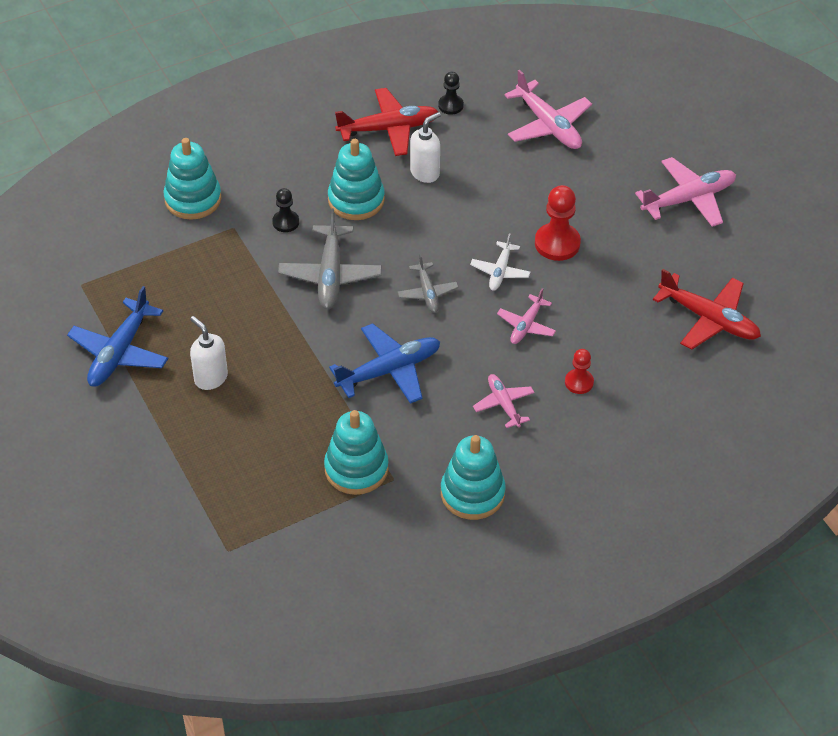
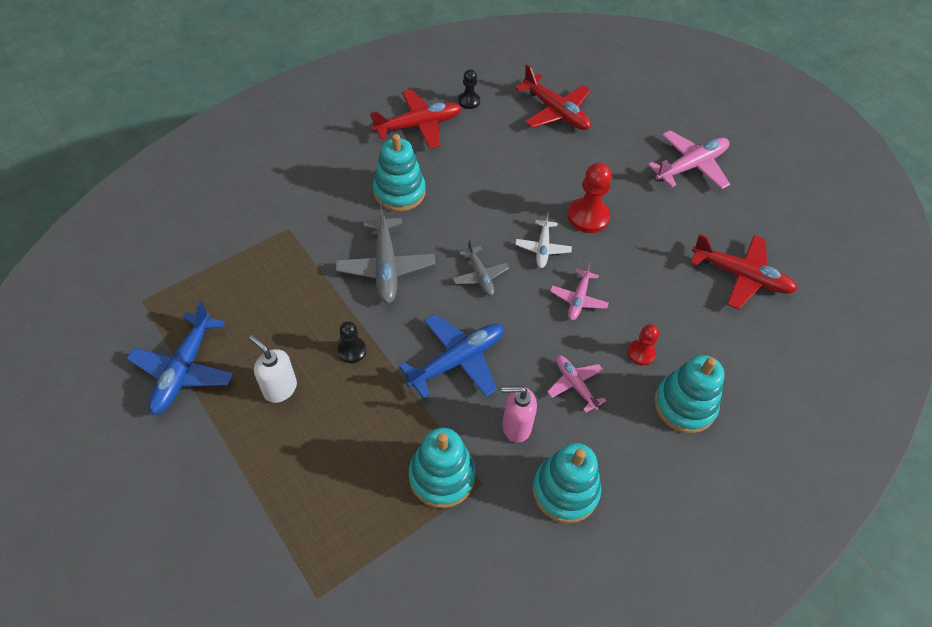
camera: 10 degrees left, 5 degrees up
(193, 199) = (247, 204): turquoise stacking toy -> turquoise stacking toy (684, 405)
(285, 222) = (337, 219): black pawn -> black pawn (352, 350)
(425, 173) = (457, 162): white soap dispenser -> none
(436, 435) = (516, 426): none -> pink soap dispenser
(548, 125) = (556, 112): pink plane -> red plane

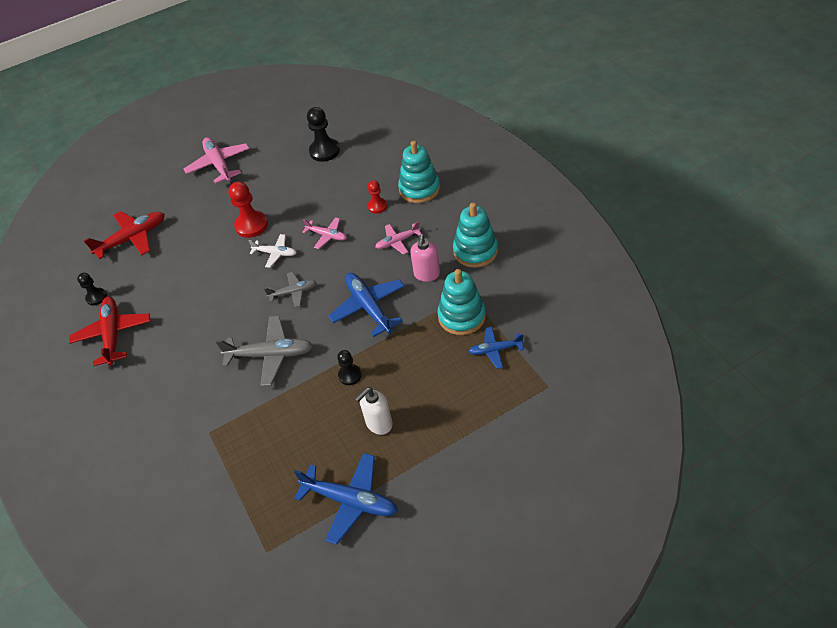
camera: 75 degrees left, 5 degrees down
(383, 523) = (495, 350): none -> blue plane
(399, 192) = (190, 347): turquoise stacking toy -> none
(741, 276) = (324, 151): red plane -> black pawn

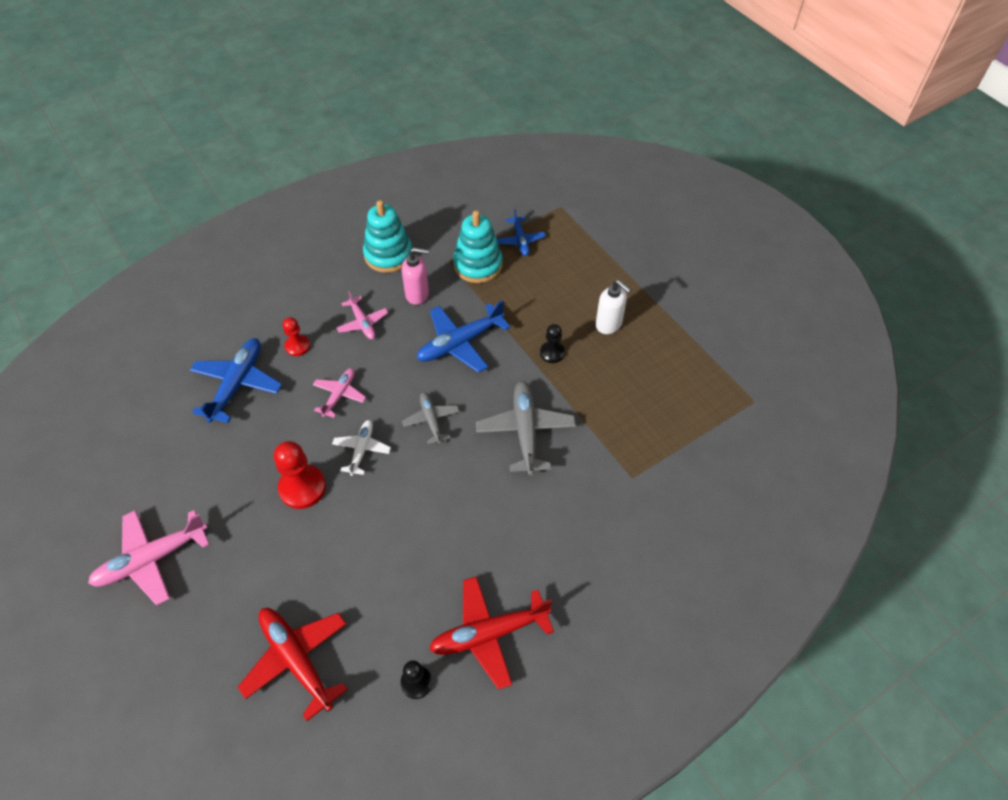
camera: 100 degrees left, 5 degrees up
(324, 151) = (168, 415): black pawn -> none
(351, 501) = (693, 340): blue plane -> blue plane (237, 384)
(419, 189) = (276, 306): turquoise stacking toy -> none

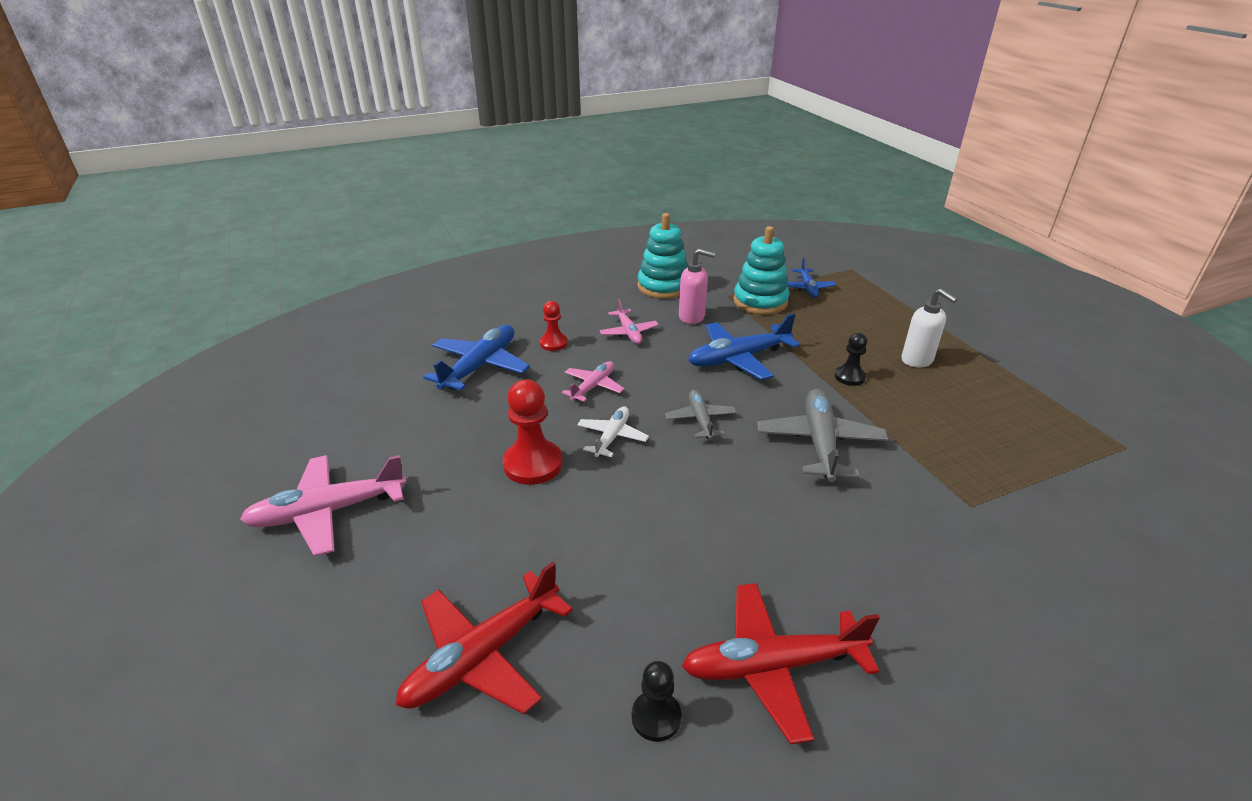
camera: 10 degrees right, 20 degrees down
(297, 659) = (482, 656): red plane -> red plane turned 105 degrees counterclockwise

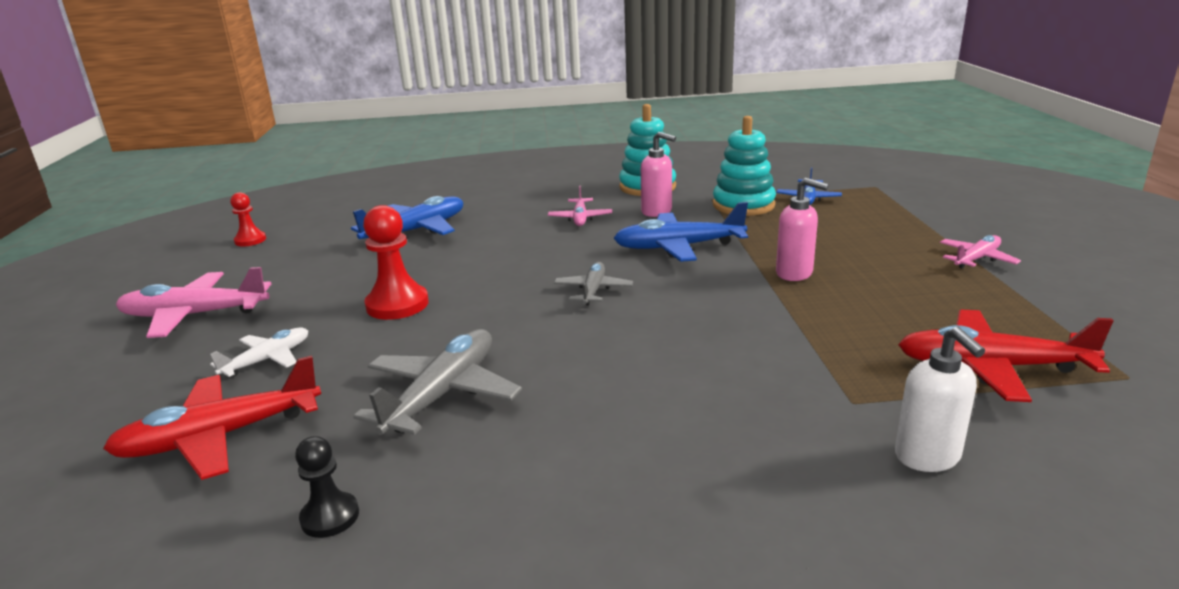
camera: 20 degrees right, 10 degrees down
(553, 343) = (499, 220): red pawn -> red pawn (250, 240)
(593, 386) = (508, 254): pink plane -> pink plane (976, 259)
(612, 437) = (491, 293): white plane -> white plane (268, 359)
(772, 666) = (486, 500): red plane -> red plane (991, 367)
(819, 442) = (710, 323): grey plane -> grey plane (443, 394)
(849, 377) = (794, 273): black pawn -> pink soap dispenser
(917, 360) = (893, 267): white soap dispenser -> white soap dispenser (928, 457)

